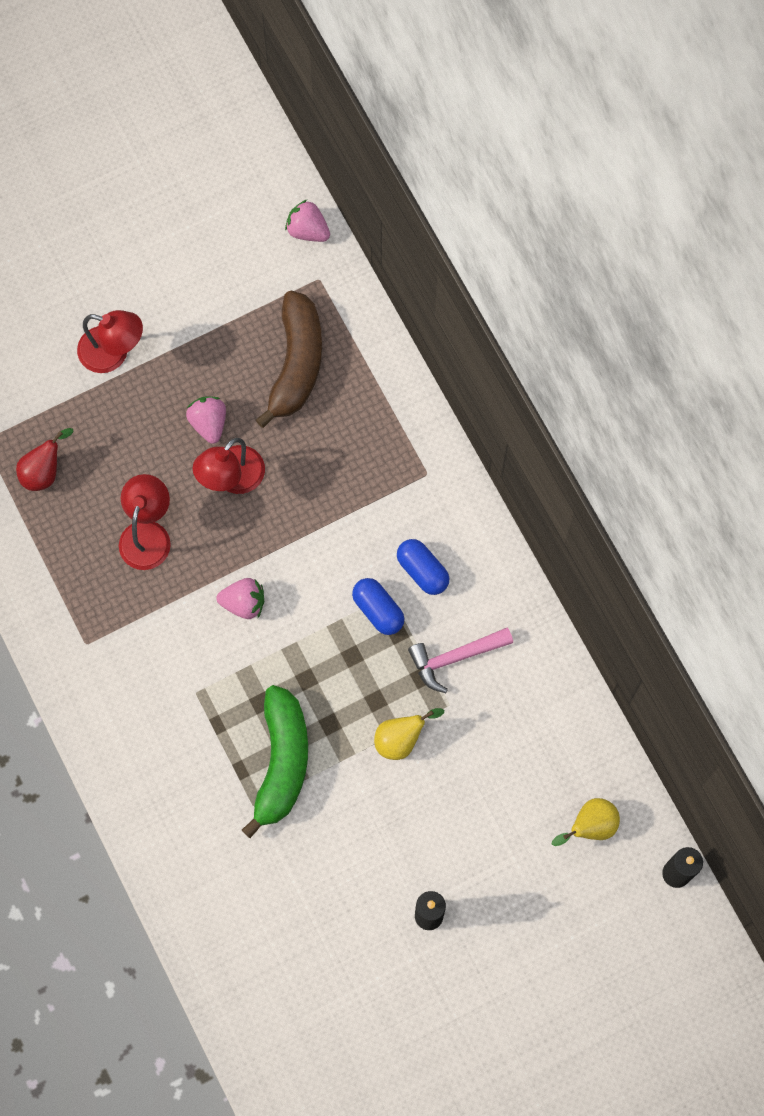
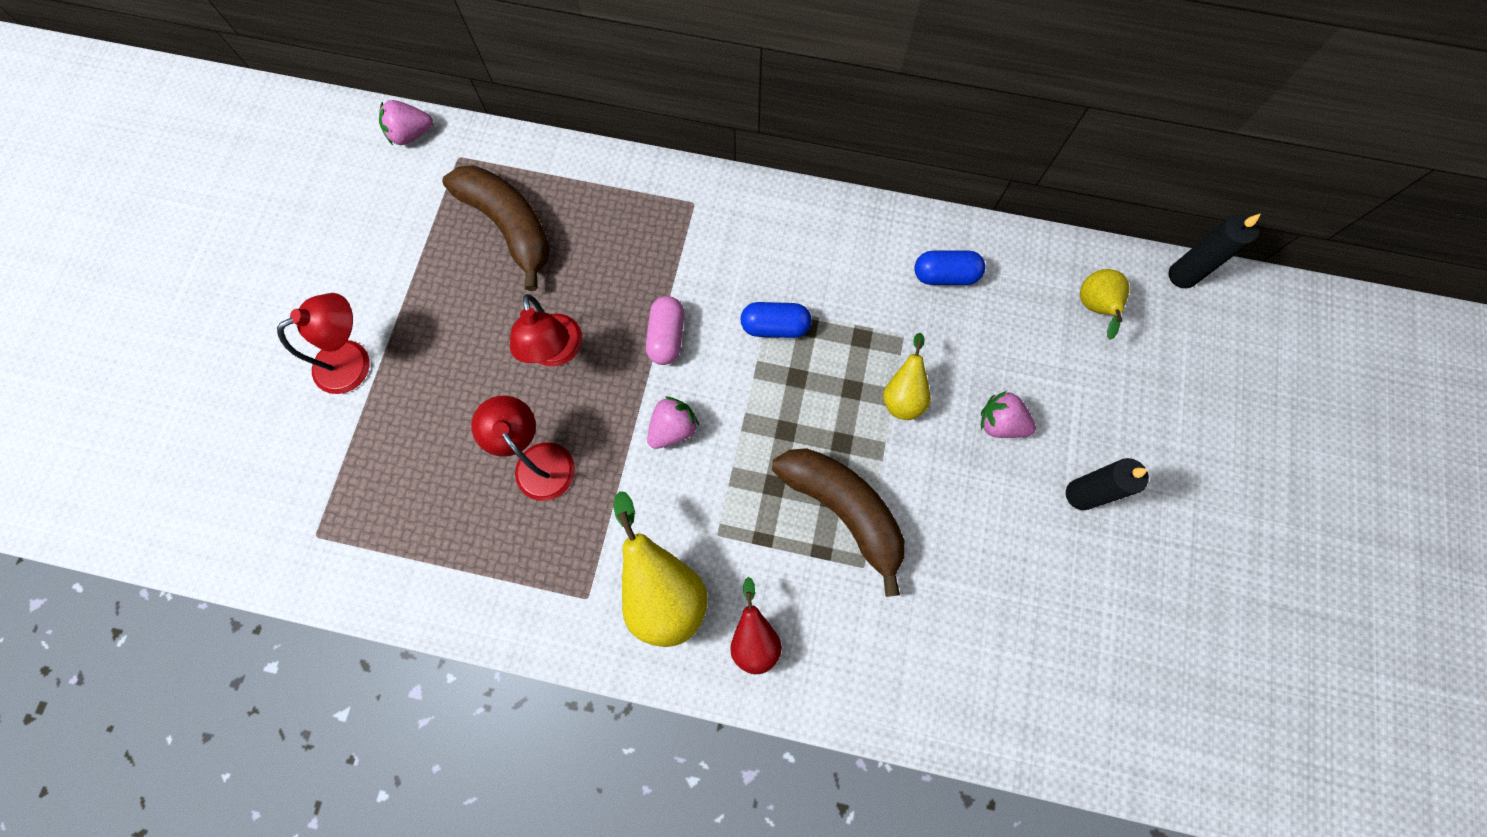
camera: 50 degrees left, 0 degrees up
(44, 472) = (396, 505): red pear -> red pear (754, 637)
(131, 687) = (663, 589): none -> yellow pear
(209, 423) = (491, 332): pink strawberry -> pink strawberry (1000, 423)
(282, 762) = (844, 510): green banana -> brown banana
(306, 543) = (667, 336): none -> pink capsule
(422, 571) = (771, 267): blue capsule -> blue capsule (945, 275)
(455, 658) = (867, 300): pink hammer -> none

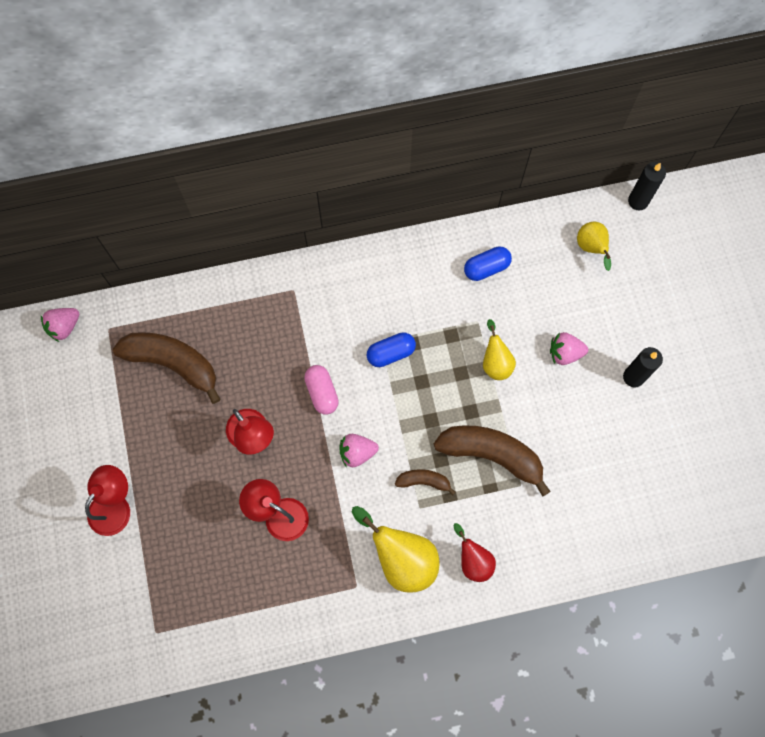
camera: 25 degrees left, 0 degrees up
(673, 428) = (357, 452): pink strawberry -> pink strawberry turned 120 degrees counterclockwise
(739, 503) = (424, 481): none -> brown banana

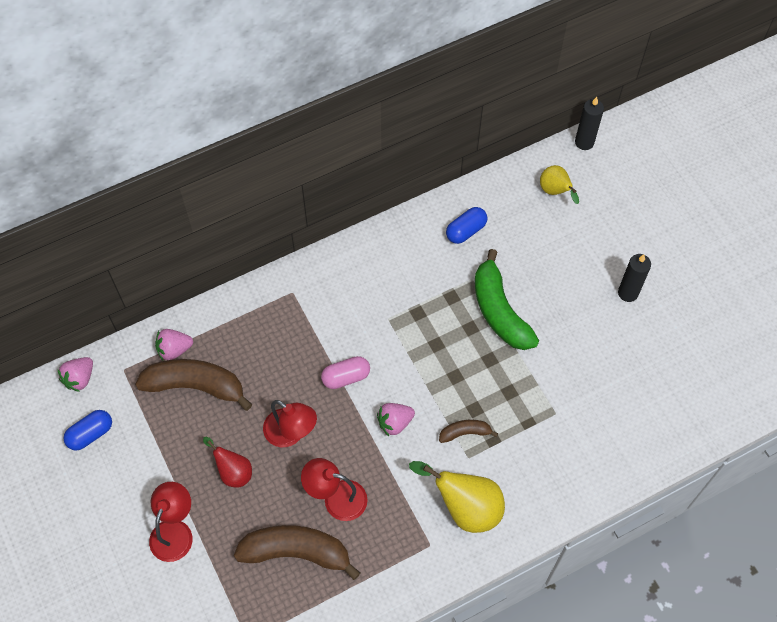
camera: 15 degrees left, 10 degrees down
(322, 392) = (346, 377): pink capsule -> pink capsule turned 75 degrees counterclockwise
(391, 353) = (400, 326): blue capsule -> blue capsule (90, 434)
(473, 560) = (532, 492): red pear -> red pear (233, 472)
(492, 455) = (521, 393): brown banana -> brown banana (297, 552)
(495, 362) = (499, 311): yellow pear -> green banana
(565, 353) = (559, 287): pink strawberry -> pink strawberry (174, 349)

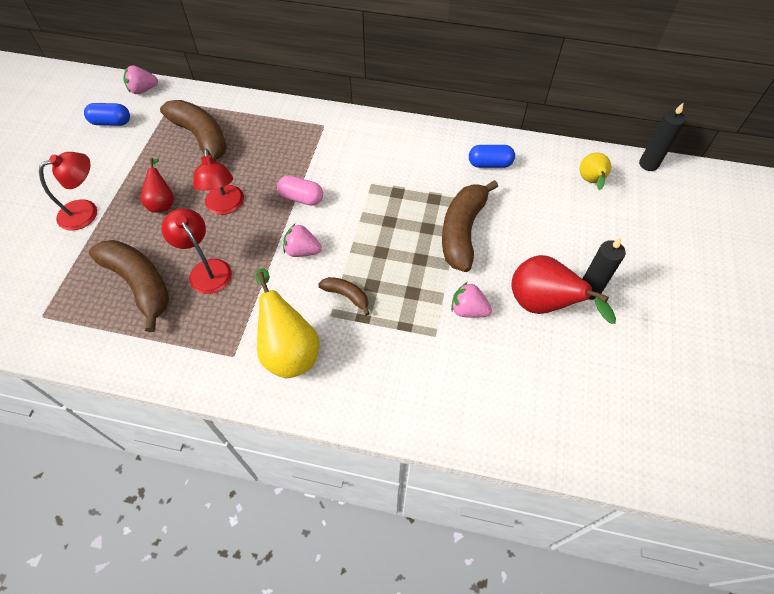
camera: 40 degrees right, 5 degrees down
(174, 349) = (213, 110): pink strawberry -> pink strawberry (468, 310)
(499, 311) = (462, 231): green banana -> brown banana
(607, 330) = (543, 305): none -> red pear

